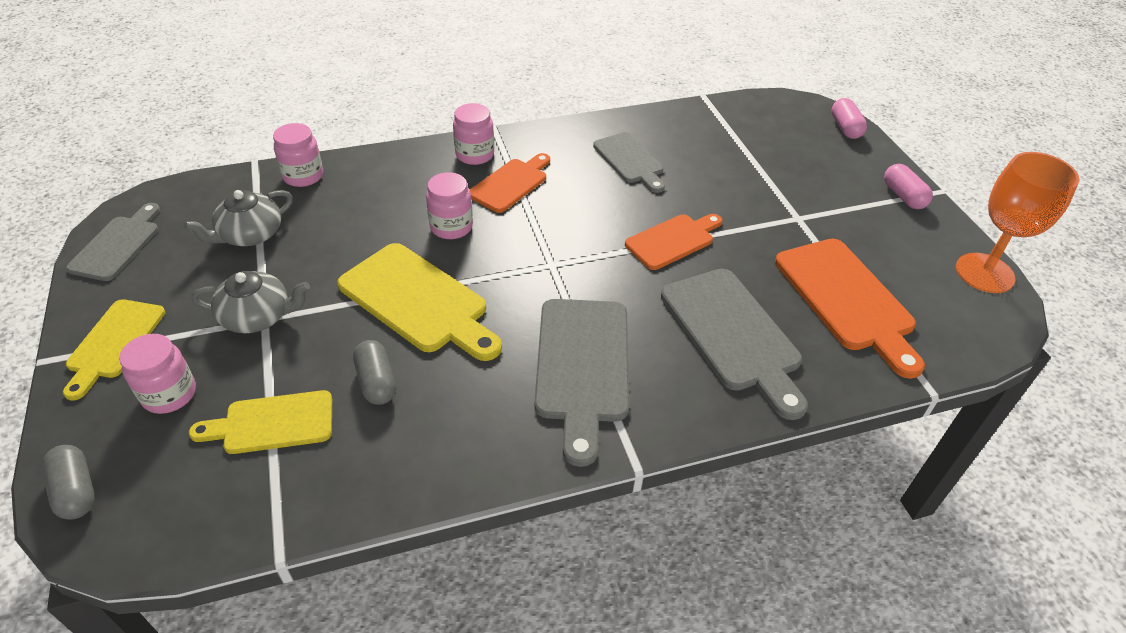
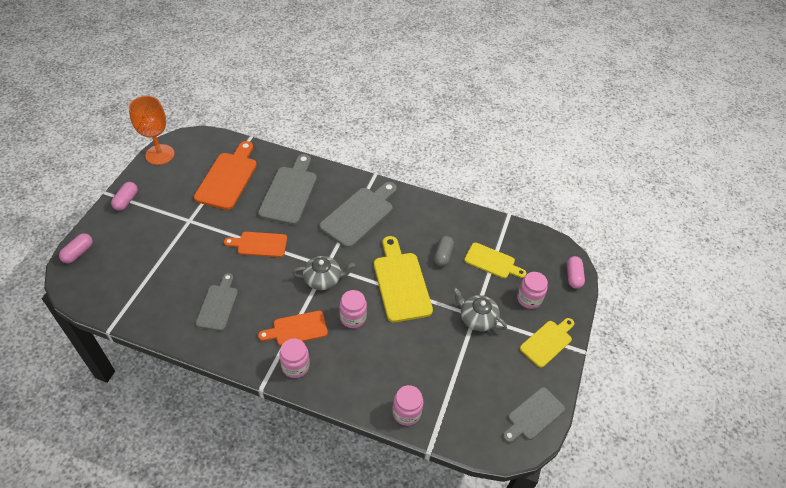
camera: 145 degrees left, 5 degrees up
(76, 491) = (573, 276): grey capsule -> pink capsule
(250, 234) = (459, 378): grey teapot -> grey teapot (323, 279)

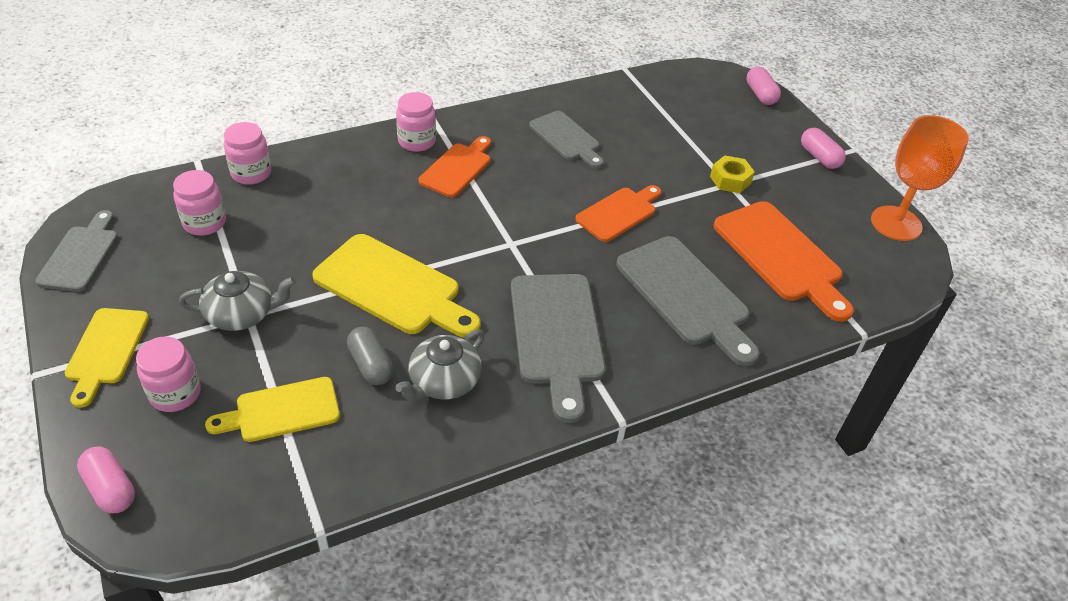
camera: 135 degrees right, 5 degrees down
(185, 221) = (730, 180): none -> yellow nut
(323, 279) = (495, 228): grey teapot -> grey teapot (443, 381)
(353, 317) = (409, 214): pink jar -> pink jar (204, 223)

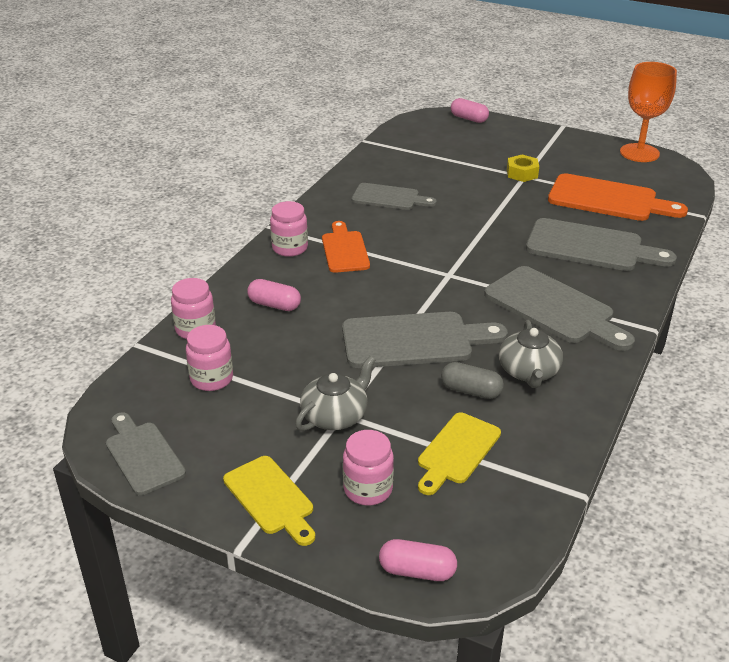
camera: 35 degrees left, 10 degrees down
(393, 288) = (414, 340): yellow cutting board -> grey cutting board
(619, 213) = (487, 223): orange cutting board -> none
(819, 157) = (551, 138): pink capsule -> pink capsule (274, 305)

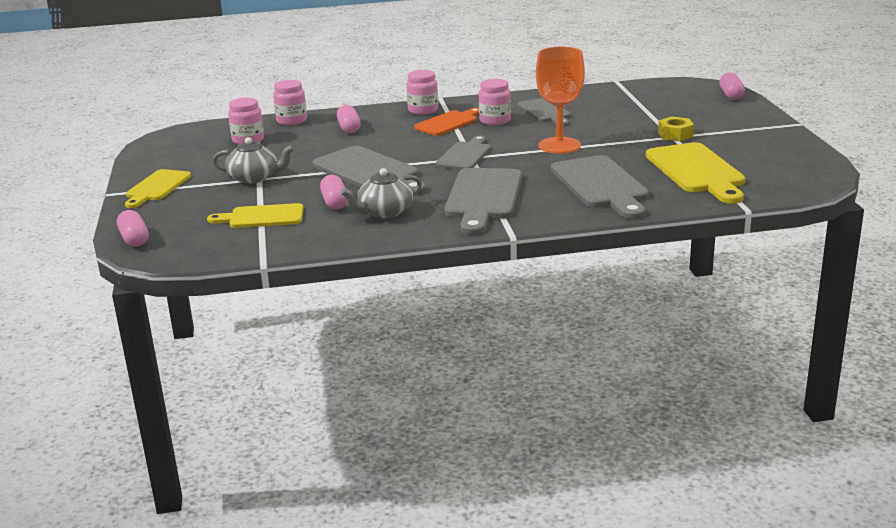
camera: 55 degrees right, 10 degrees down
(143, 455) = (158, 150): grey cutting board -> grey cutting board (465, 155)
(368, 489) = (194, 206): pink jar -> pink jar (495, 121)
(471, 391) = (335, 202): grey capsule -> pink capsule
(608, 199) = (696, 171): orange cutting board -> yellow cutting board
(639, 153) = (816, 160): orange goblet -> orange goblet (559, 145)

